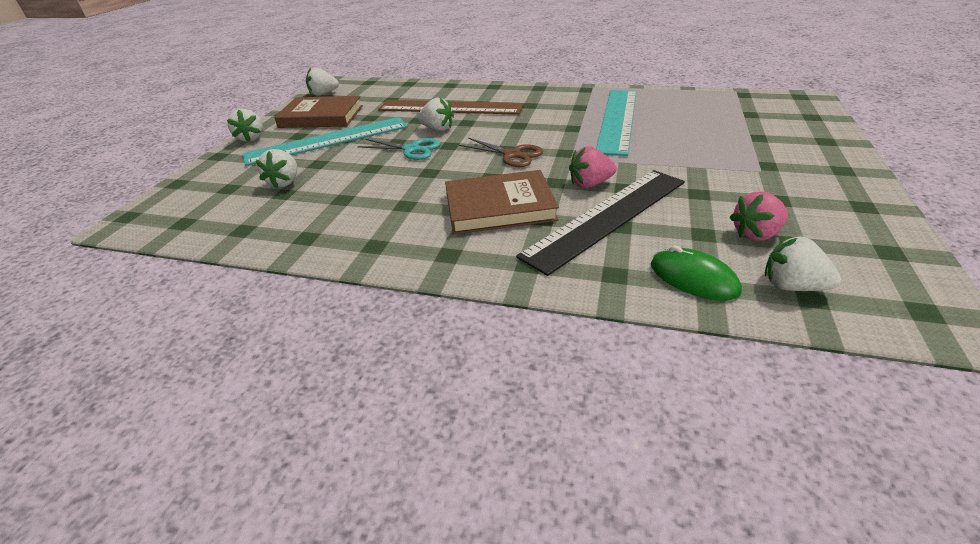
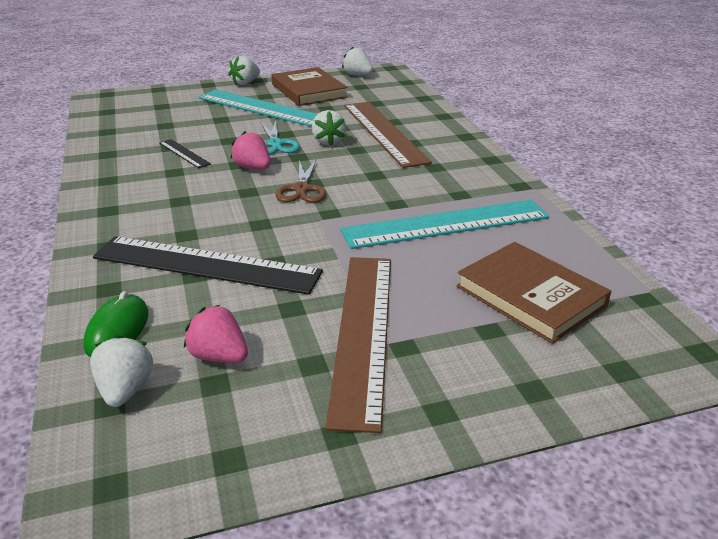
camera: 55 degrees right, 5 degrees down
(285, 182) = (182, 119): white strawberry -> none
(369, 193) = (184, 153): none -> black ruler
(499, 206) = (195, 210): brown book -> brown book (530, 296)
(590, 184) = (268, 242): pink strawberry -> pink strawberry (253, 168)
(745, 174) = (363, 332): none -> brown ruler

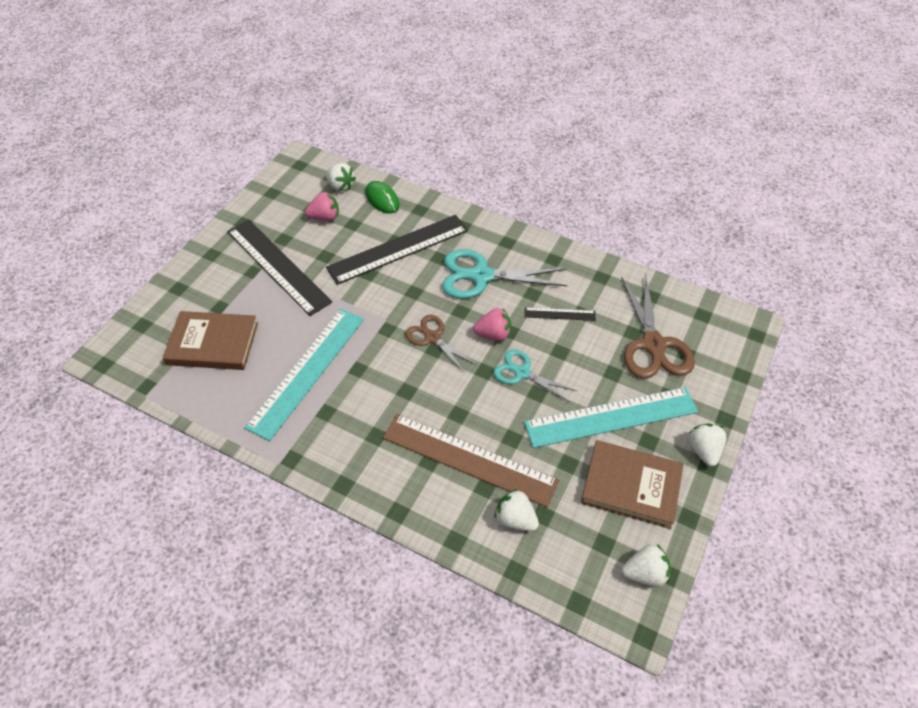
camera: 135 degrees right, 20 degrees up
(168, 116) = (653, 345): none -> brown scissors
(183, 202) = (481, 276): none -> turquoise scissors
(328, 141) = (492, 408): white strawberry -> white strawberry (515, 519)
(363, 332) = (278, 266): brown ruler -> black ruler

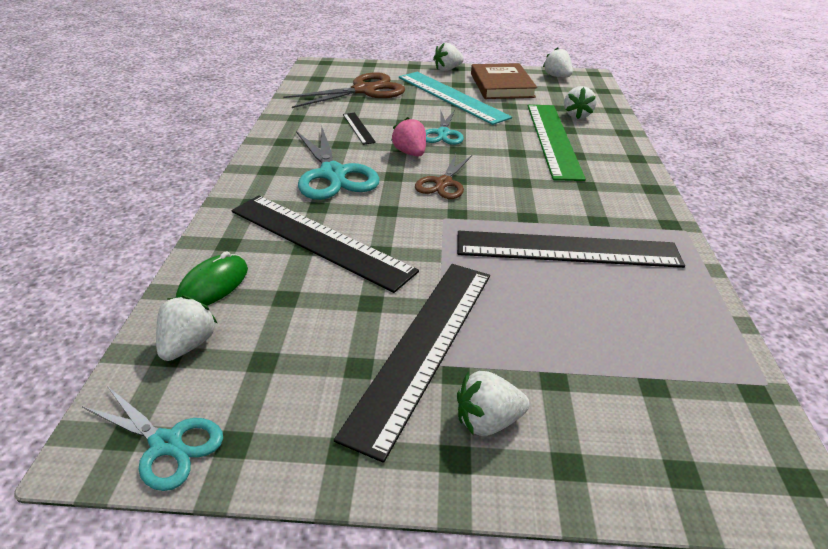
camera: 115 degrees left, 15 degrees down
(213, 344) = (619, 353): brown book -> none
(219, 272) = (487, 421): none -> white strawberry
(286, 175) = (167, 444): none -> turquoise scissors
(307, 371) = (567, 249): turquoise ruler -> black ruler
(325, 217) = (281, 334): pink strawberry -> none
(469, 459) = (553, 139): brown ruler -> green ruler

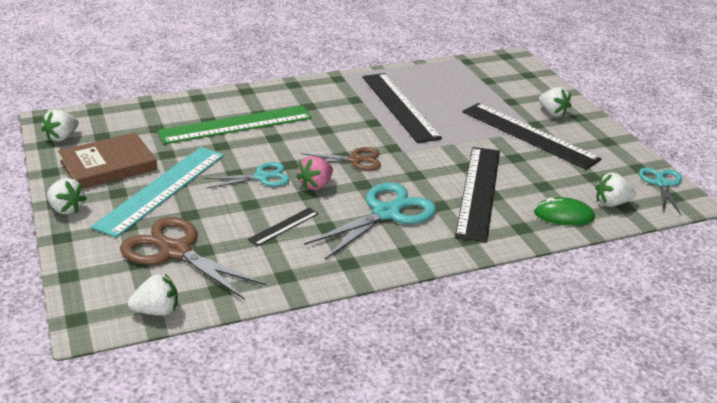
camera: 115 degrees left, 5 degrees down
(423, 347) = (529, 135): black ruler -> black ruler turned 45 degrees clockwise
(577, 115) = (172, 119): white strawberry -> white strawberry (157, 311)

